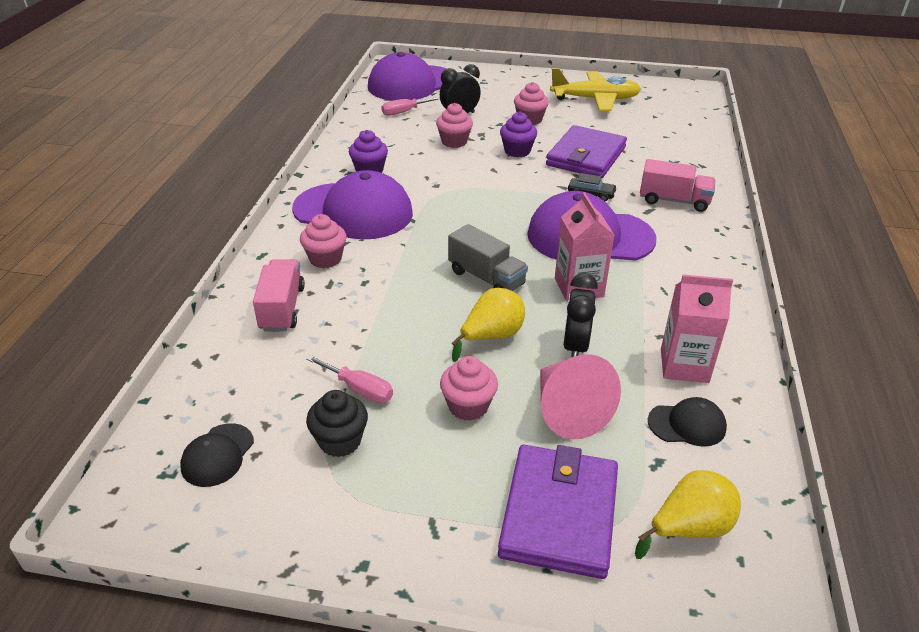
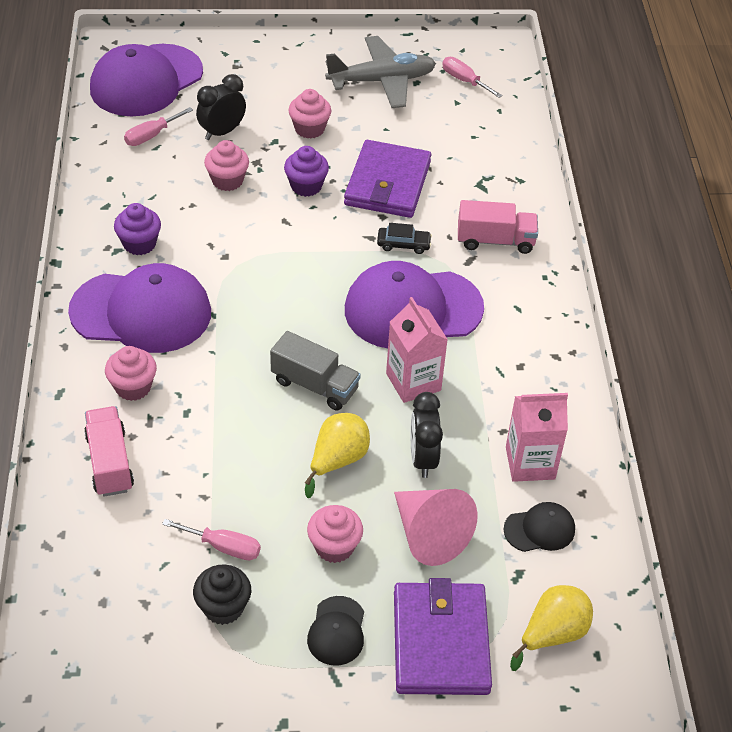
camera: 15 degrees left, 10 degrees up
(217, 455) = (112, 644): black cap -> black cap (337, 631)
(595, 99) = (381, 81): yellow plane -> grey plane
(663, 105) = (464, 81): none -> pink screwdriver

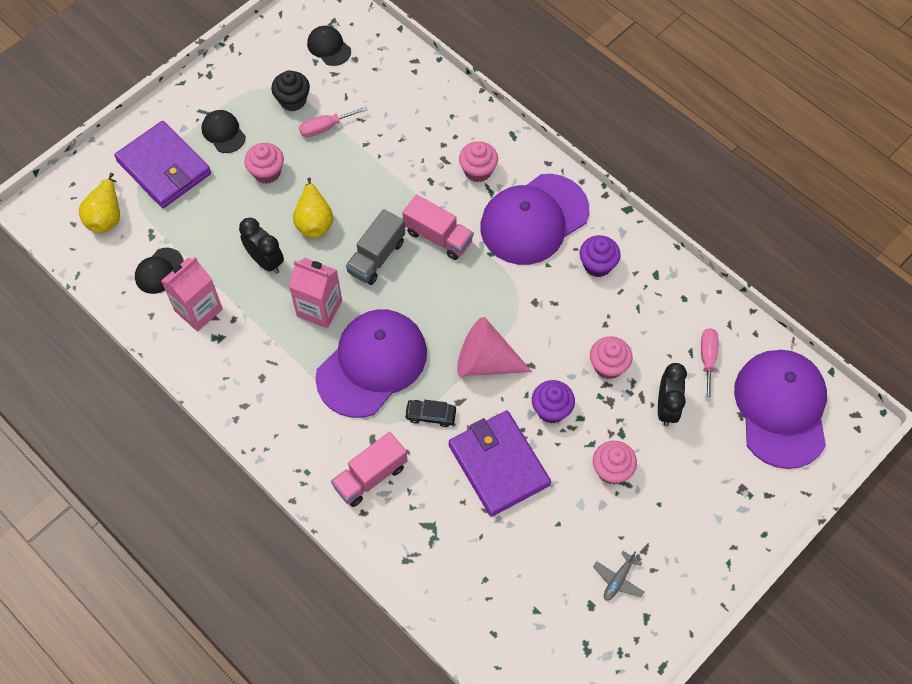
camera: 140 degrees right, 15 degrees up
(110, 462) = (436, 122): pink truck -> pink truck (438, 236)
(113, 641) = (329, 47): none -> black cap
(315, 385) = (376, 257): grey truck -> grey truck turned 45 degrees counterclockwise
(381, 81) = (618, 579): grey plane -> grey plane, size x0.44
(403, 244) = (430, 415): black car -> black car turned 45 degrees clockwise
(429, 535) = (220, 219): pink cone -> pink cone (485, 361)
(464, 81) = (555, 646): pink screwdriver -> none

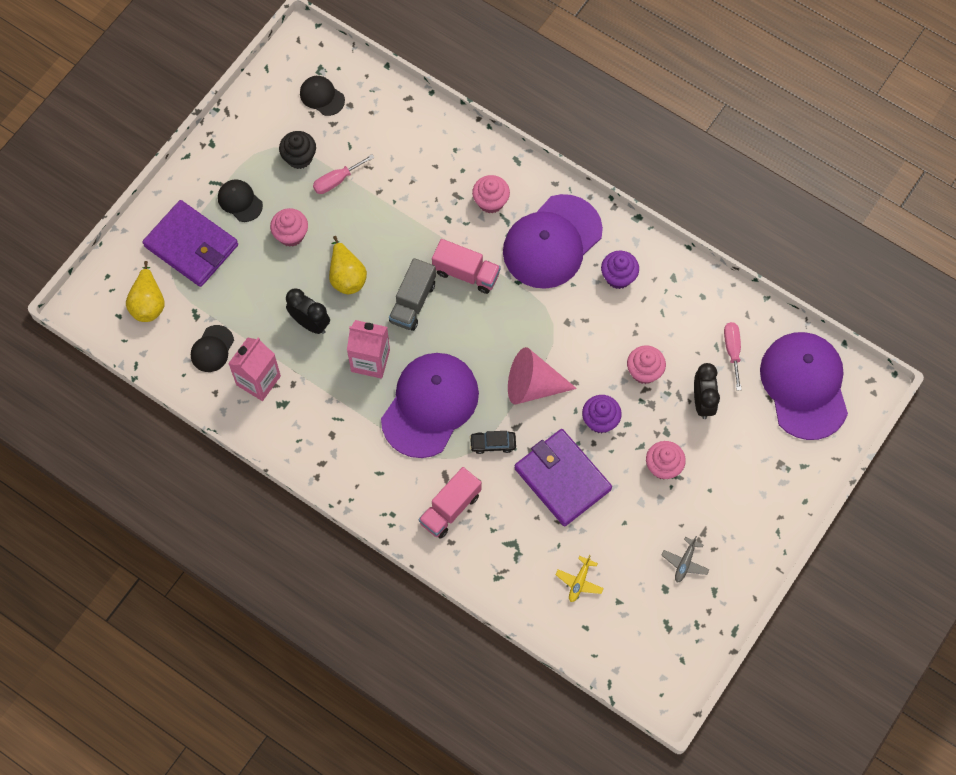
camera: 10 degrees left, 5 degrees up
(496, 580) = (579, 581): none -> yellow plane

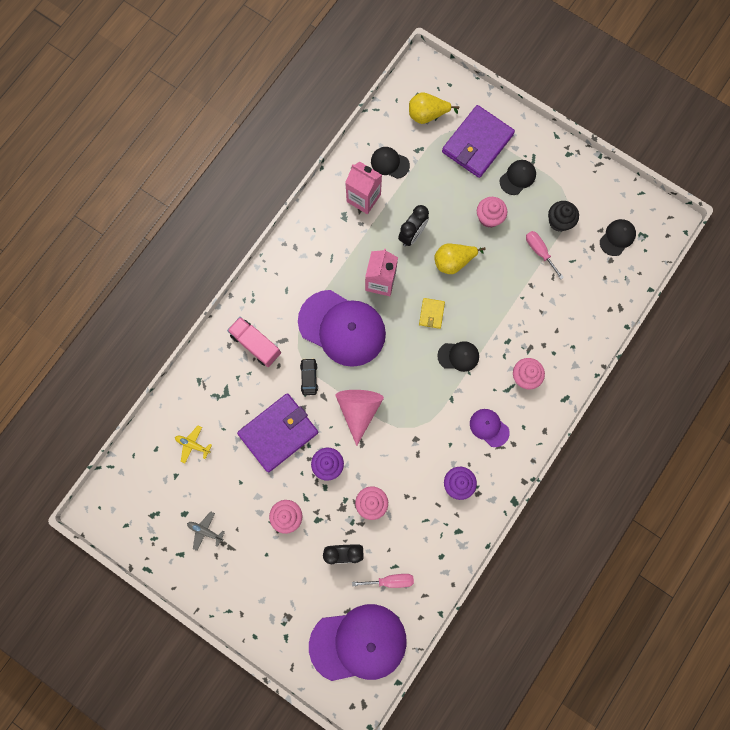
camera: 90 degrees right, 10 degrees up
(413, 302) = (431, 314): grey truck -> yellow wallet
(466, 273) = (458, 356): pink truck -> black cap
(552, 242) = (489, 427): purple cap -> purple cap, size x0.46

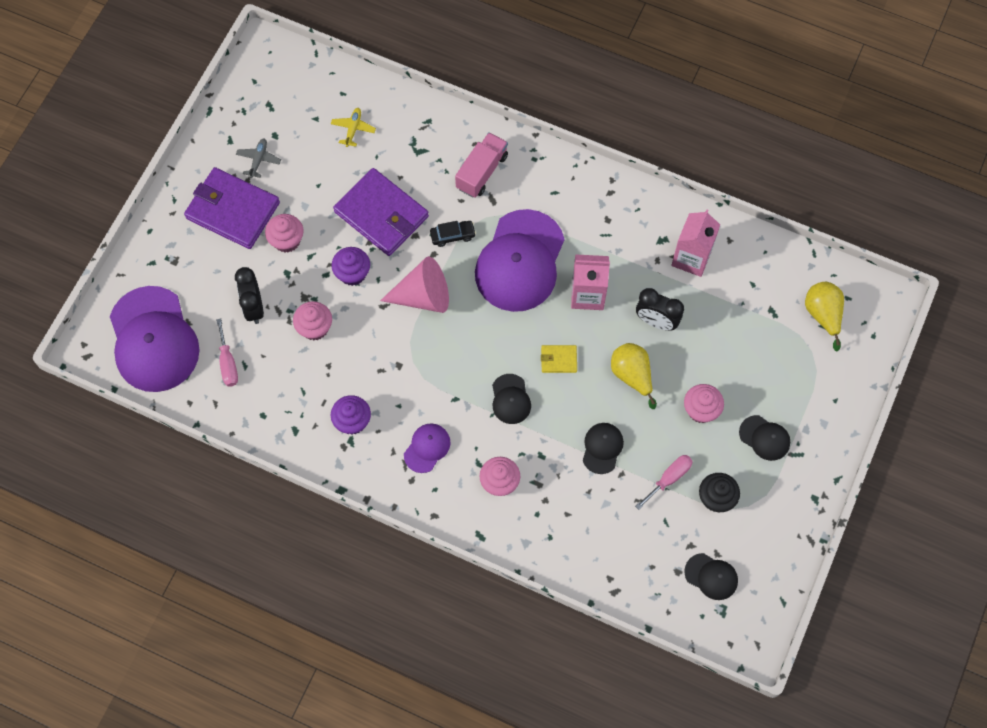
camera: 80 degrees right, 10 degrees down
(389, 163) = (745, 281): black cap -> black cap (602, 448)
(477, 143) = (799, 381): purple wallet -> purple wallet (232, 210)

